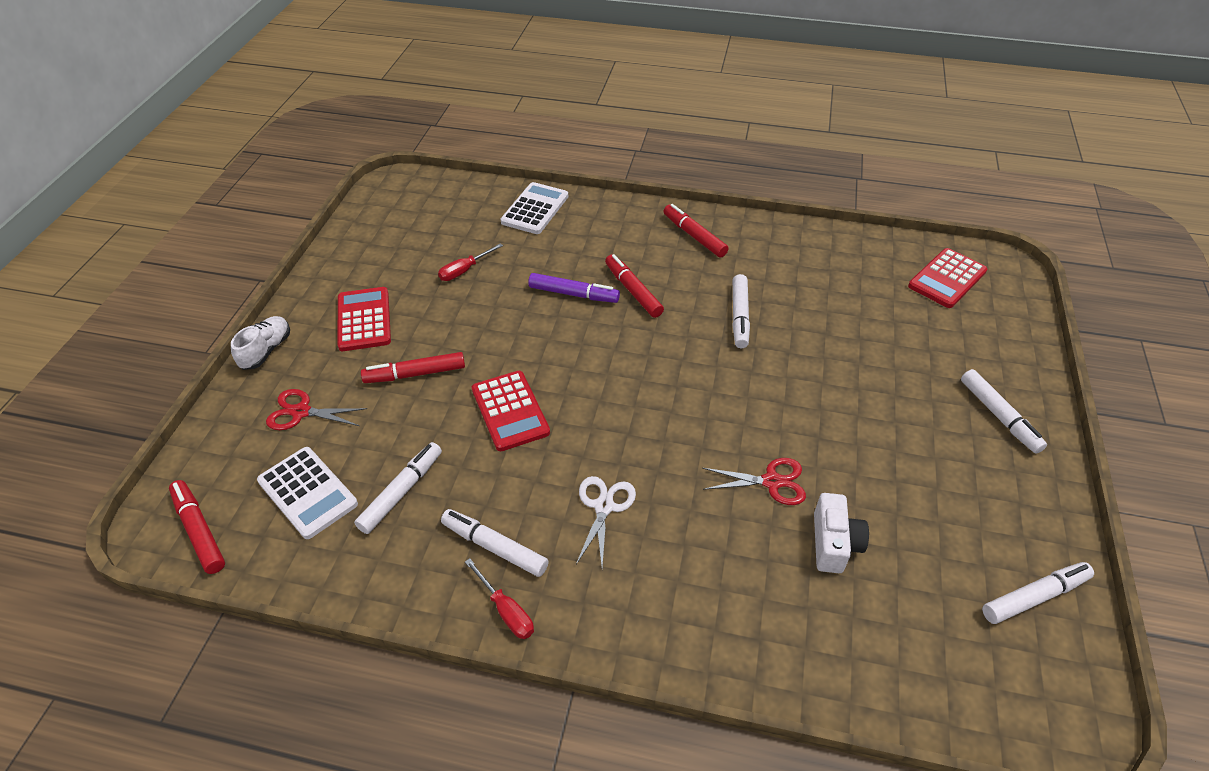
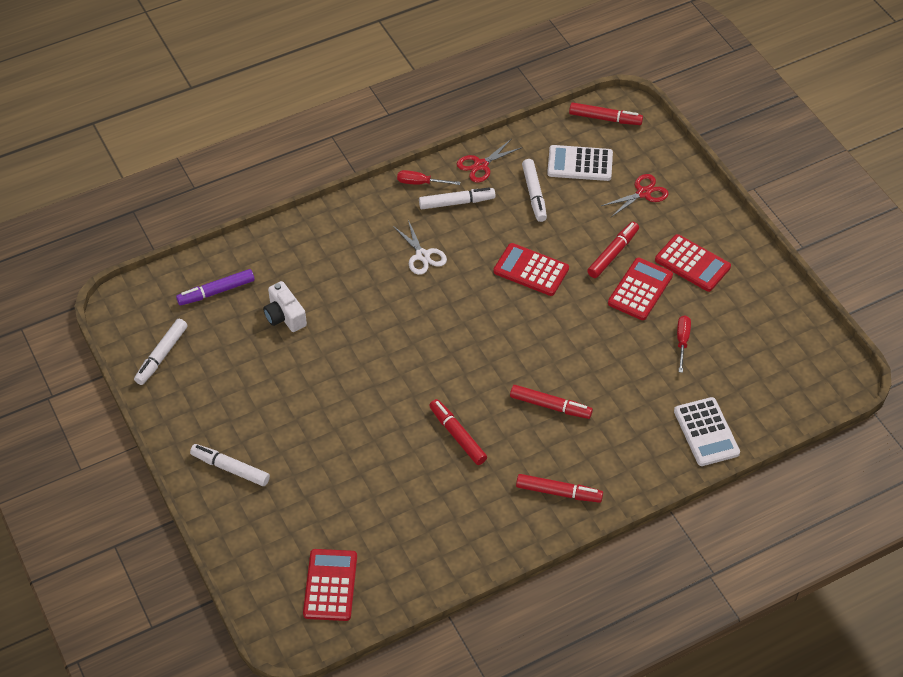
camera: 140 degrees right, 5 degrees up
(266, 350) = (717, 208): white shoe -> none
(438, 328) = (640, 289): none -> red calculator
(573, 294) = (587, 374): purple marker -> purple marker (217, 291)
(739, 316) = (457, 436): white marker -> red marker
(771, 482) = (343, 328): red scissors -> red scissors (481, 165)

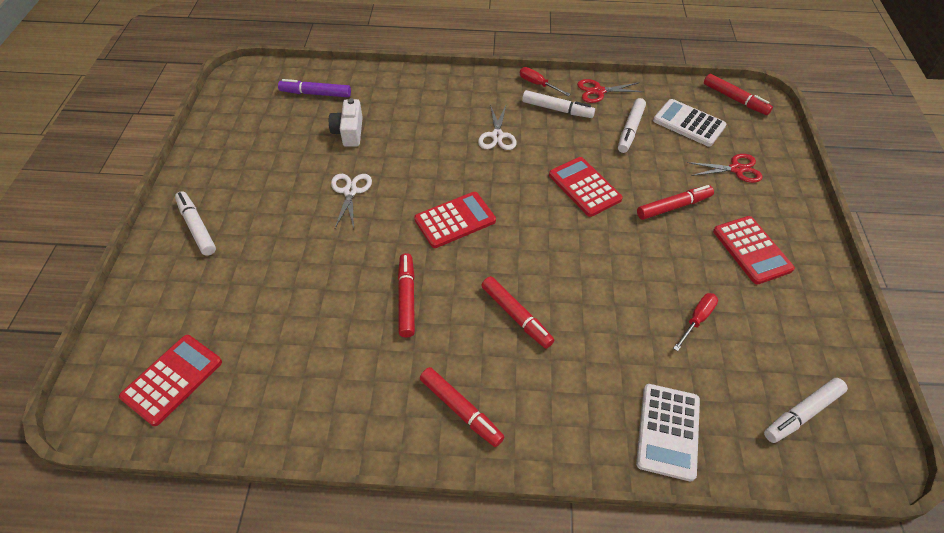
camera: 30 degrees right, 0 degrees up
(162, 355) = (234, 119): white marker -> white marker (802, 413)
(336, 371) = (350, 191): none -> white scissors
(640, 289) = (681, 250): red calculator -> red calculator (455, 220)

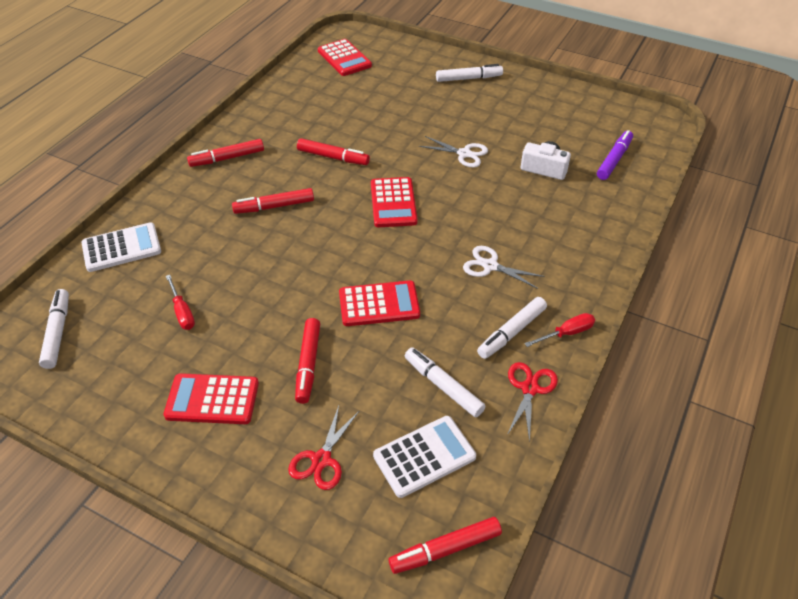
camera: 115 degrees right, 5 degrees down
(668, 431) = (122, 248): white calculator -> white calculator turned 120 degrees clockwise

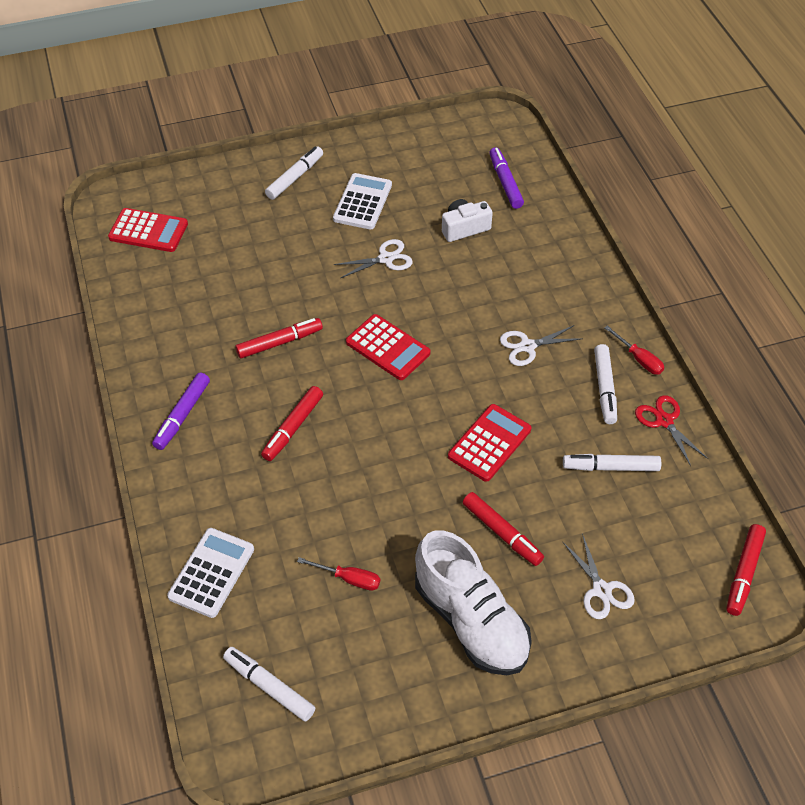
camera: 45 degrees left, 5 degrees up
(212, 399) = (471, 620): red calculator -> white shoe
(227, 158) = (183, 415): red marker -> purple marker
(321, 460) = (601, 590): red scissors -> white scissors
(424, 456) = (660, 527): white calculator -> white calculator (362, 202)
(566, 333) = (639, 359): red screwdriver -> red screwdriver turned 120 degrees clockwise

